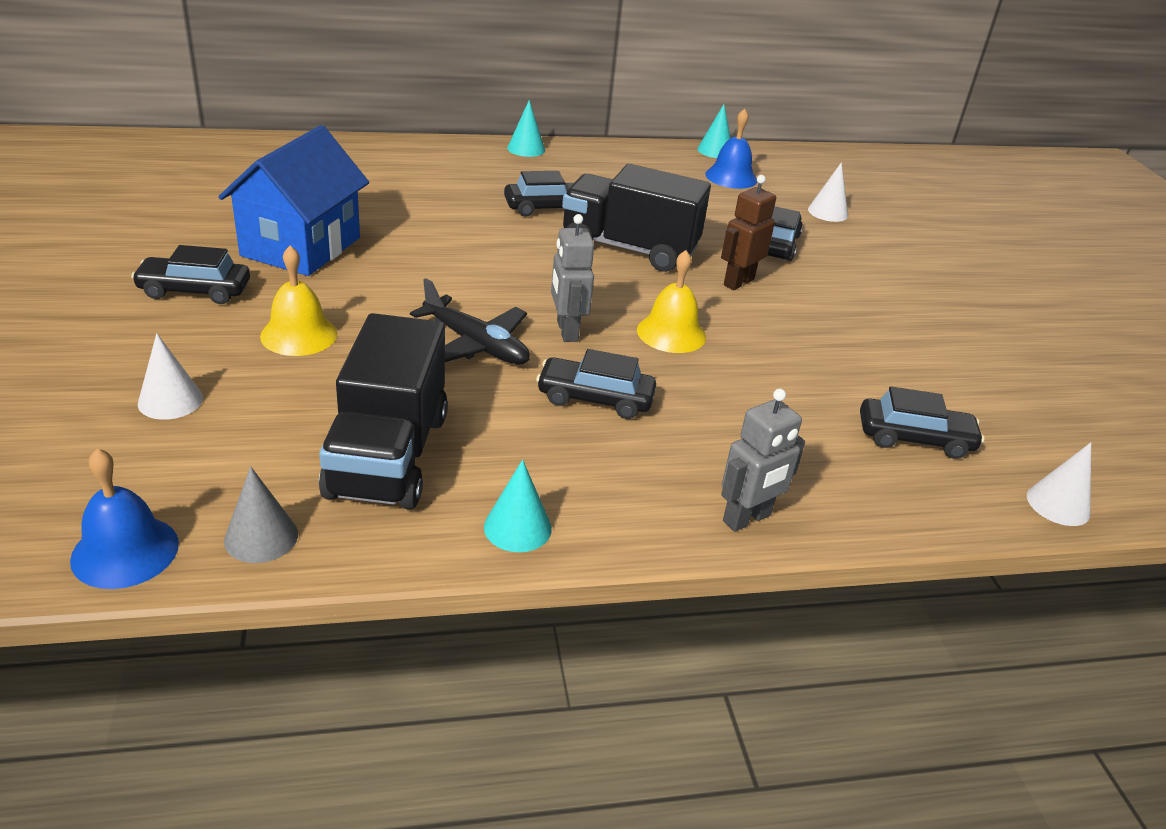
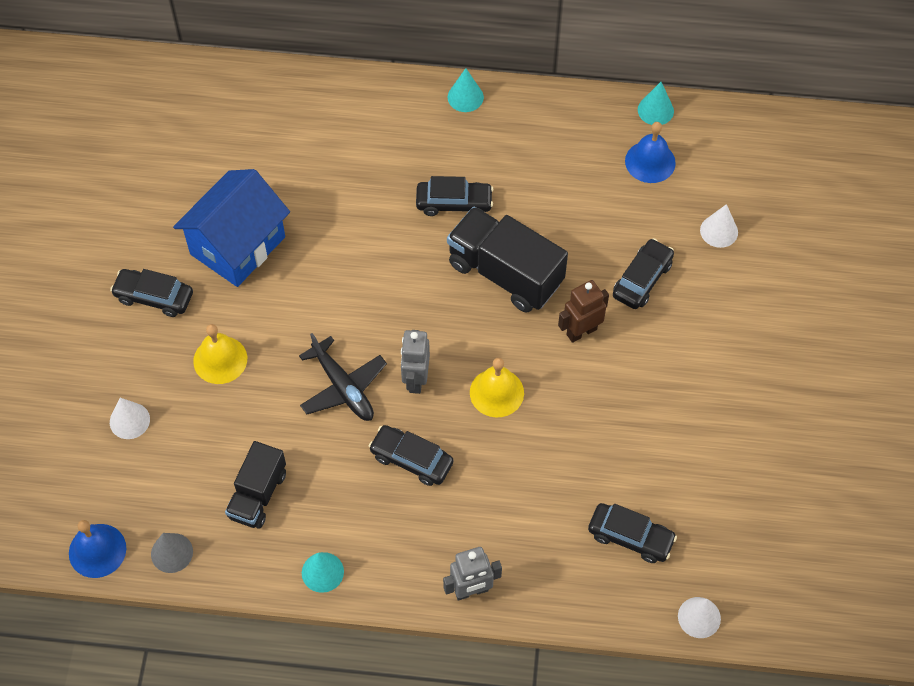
camera: 20 degrees right, 25 degrees up
(388, 455) = (258, 495): black truck -> black truck, size x0.62

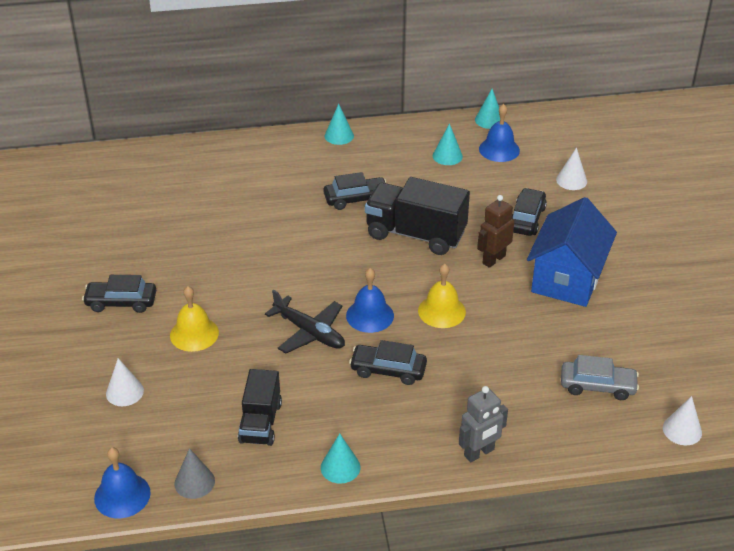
camera: 15 degrees left, 20 degrees down
(238, 245) = (184, 256): blue house -> blue house (567, 279)
(415, 379) = (370, 315): grey robot -> blue bell
(584, 158) = (447, 156): none -> turquoise cone
(630, 537) = (597, 386): black car -> grey car

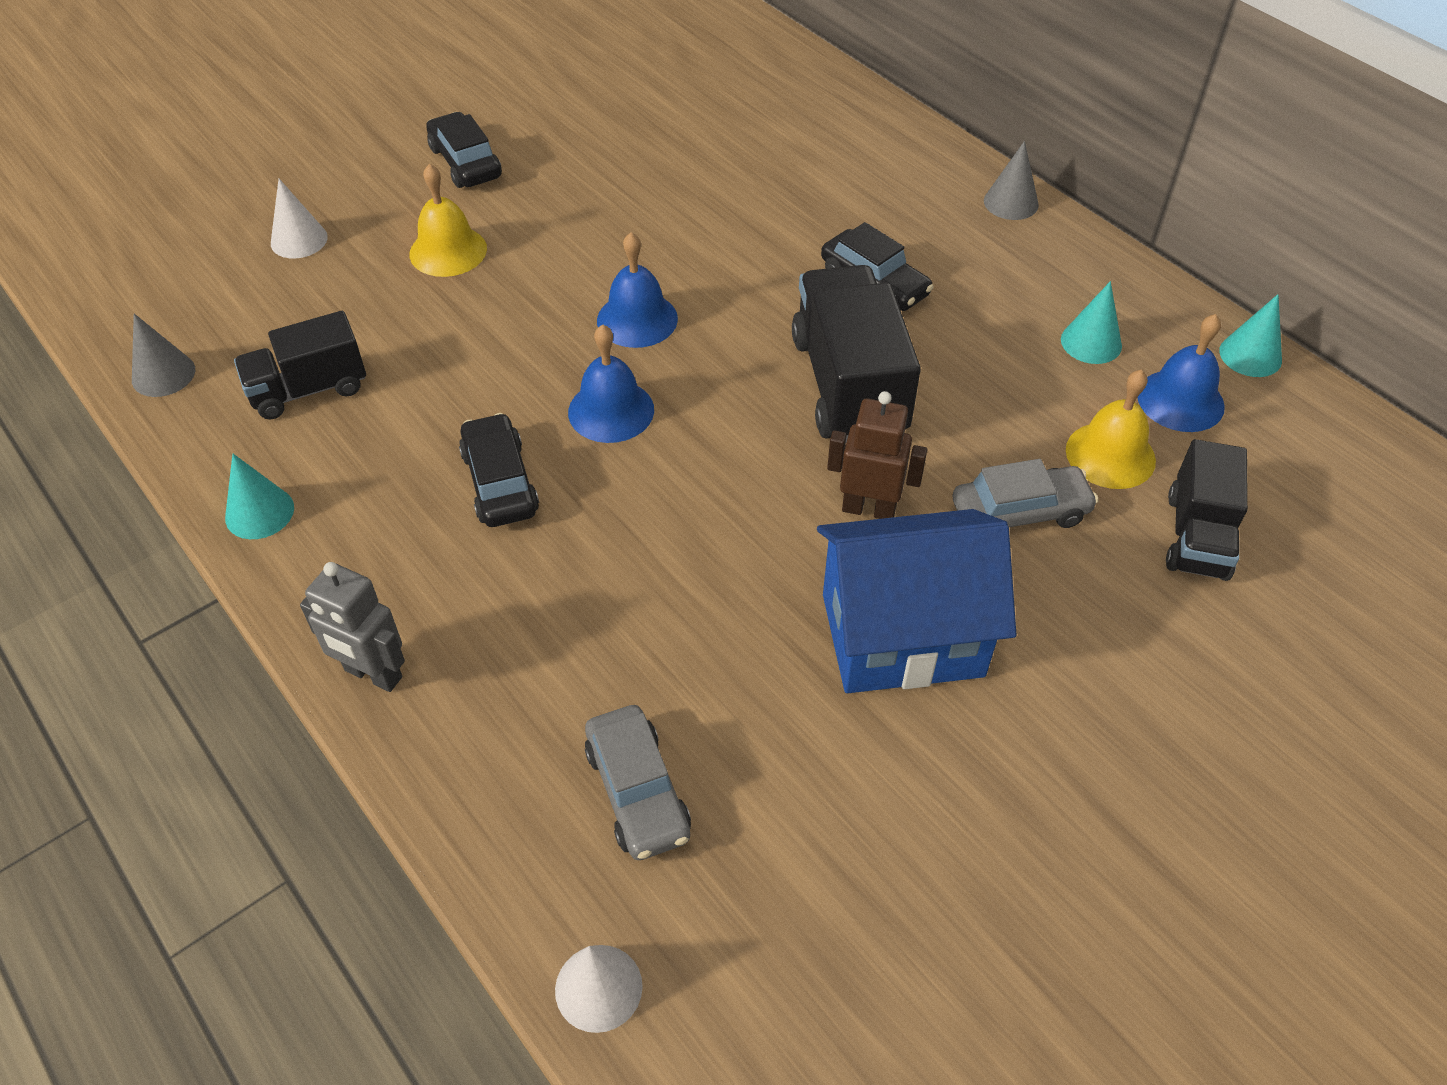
camera: 60 degrees right, 10 degrees up
(122, 495) = (112, 320): blue bell -> blue bell (637, 319)
(309, 332) = (527, 361): black plane -> none
(339, 136) = (1011, 202): turquoise cone -> grey cone
(441, 311) = (683, 492): yellow bell -> yellow bell (1110, 455)
(526, 219) = (1020, 513): black car -> grey car
(571, 180) = (1197, 536): white cone -> black truck

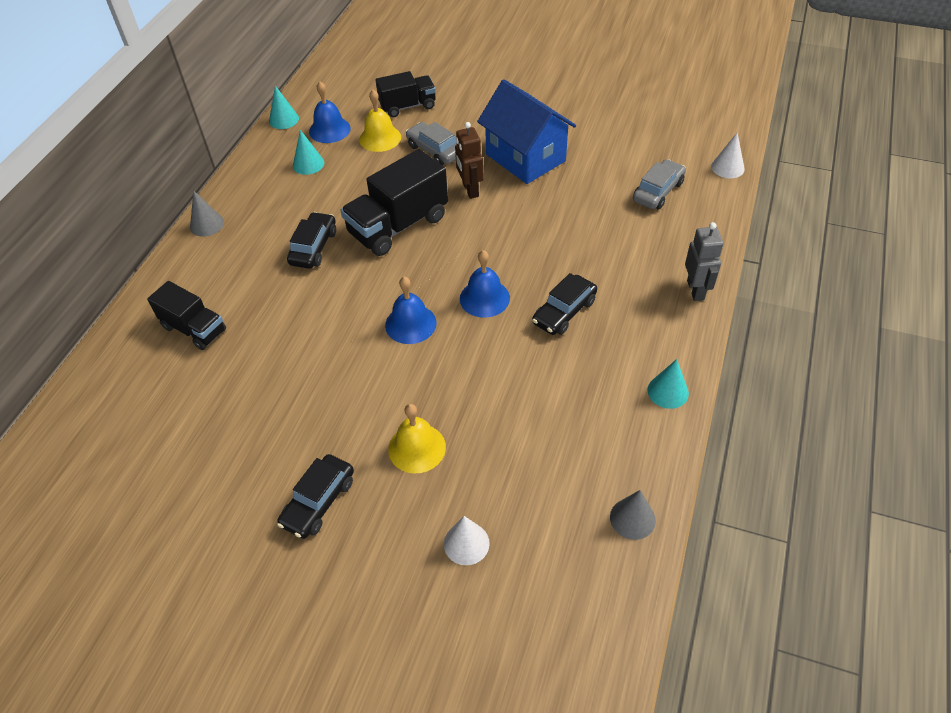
camera: 120 degrees left, 0 degrees up
(309, 389) = (579, 433): black truck -> black truck (194, 329)

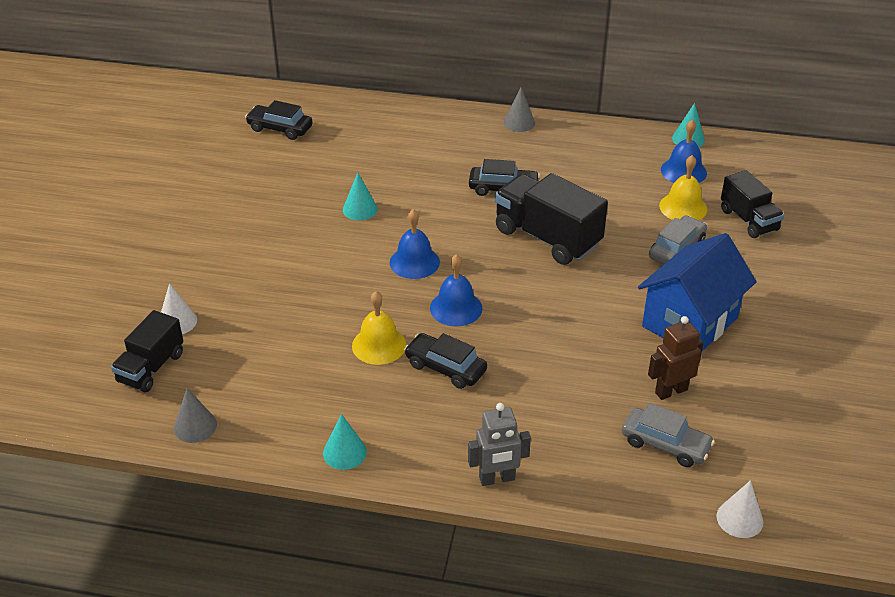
camera: 80 degrees right, 10 degrees down
(194, 329) = (392, 141): black truck -> black truck (151, 368)
(308, 164) = (623, 166): turquoise cone -> turquoise cone (360, 209)
(318, 502) = (220, 236): black car -> black car (280, 128)
(417, 448) = (272, 283): yellow bell -> yellow bell (379, 345)
(470, 190) = (618, 282): brown robot -> brown robot (671, 391)

